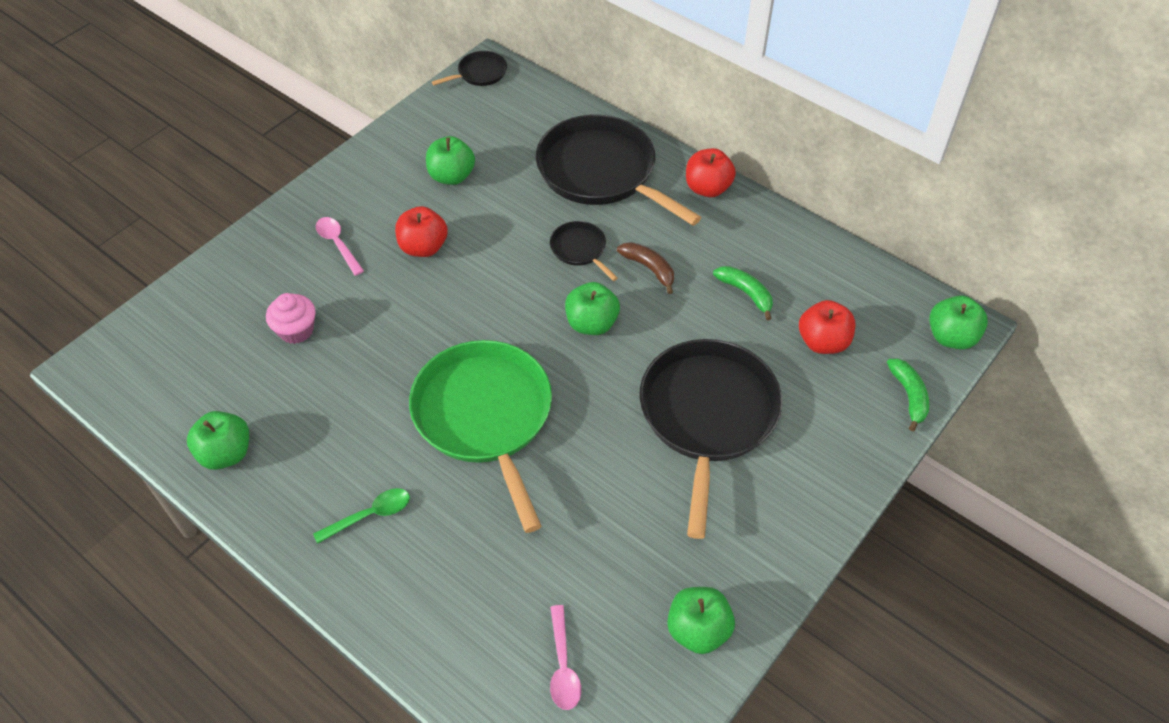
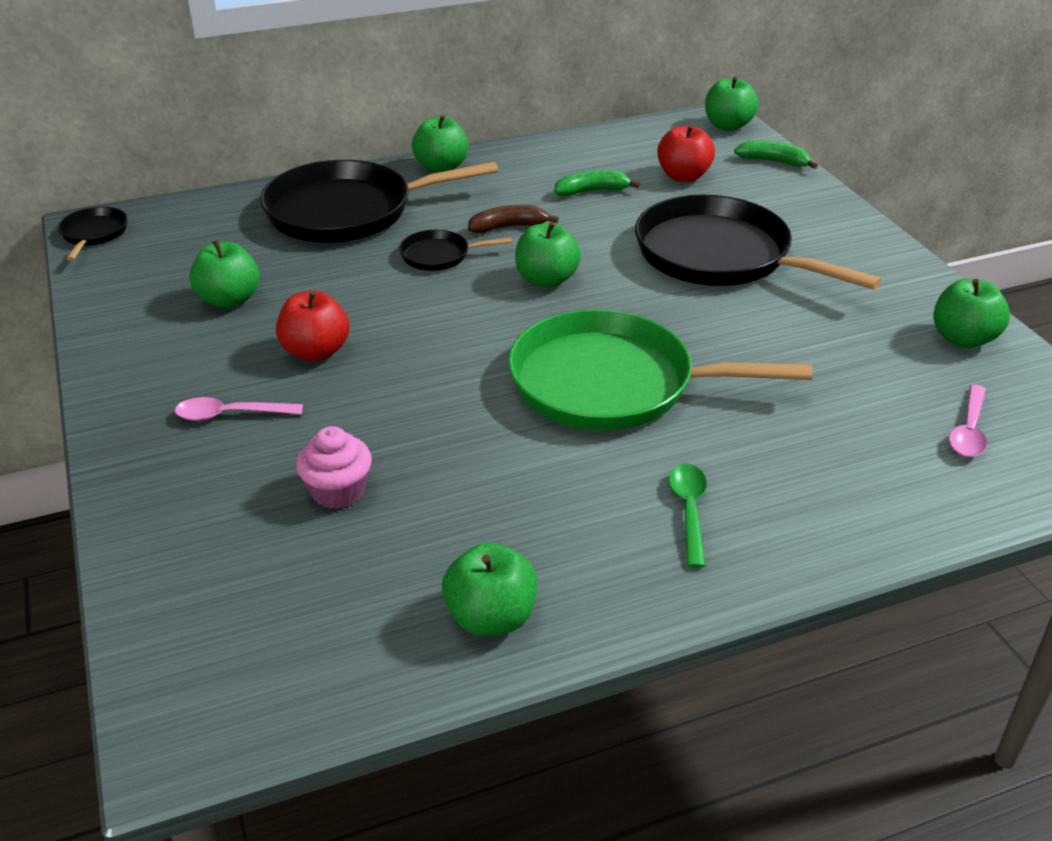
camera: 60 degrees left, 15 degrees down
(563, 666) = (968, 430): pink spoon -> pink spoon turned 90 degrees clockwise
(707, 188) = (441, 167): red apple -> green apple

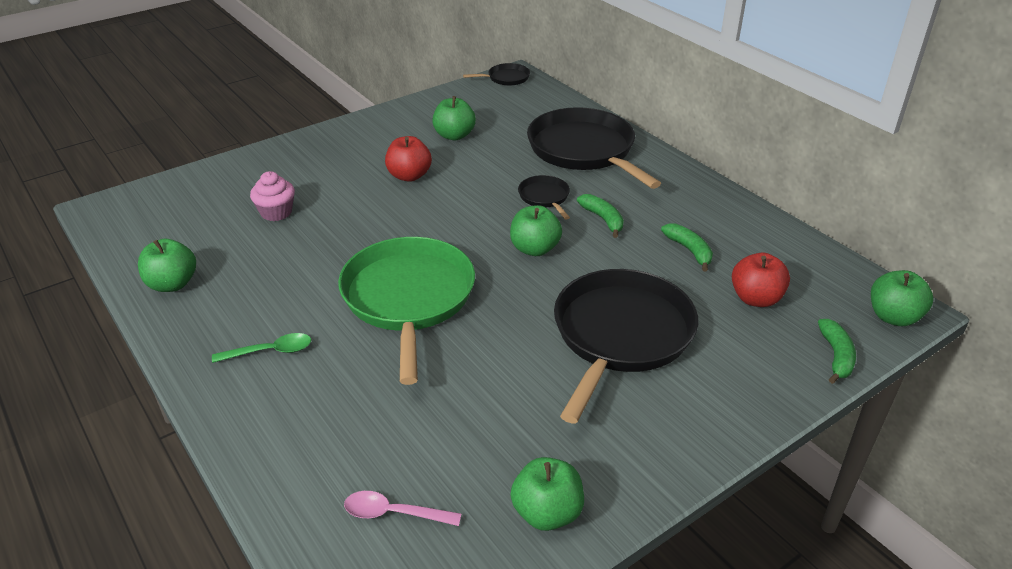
camera: 75 degrees right, 0 degrees up
(230, 415) = (339, 164): pink spoon -> none
(441, 167) = (677, 174): green apple -> none
(508, 227) = (603, 219): brown banana -> green banana

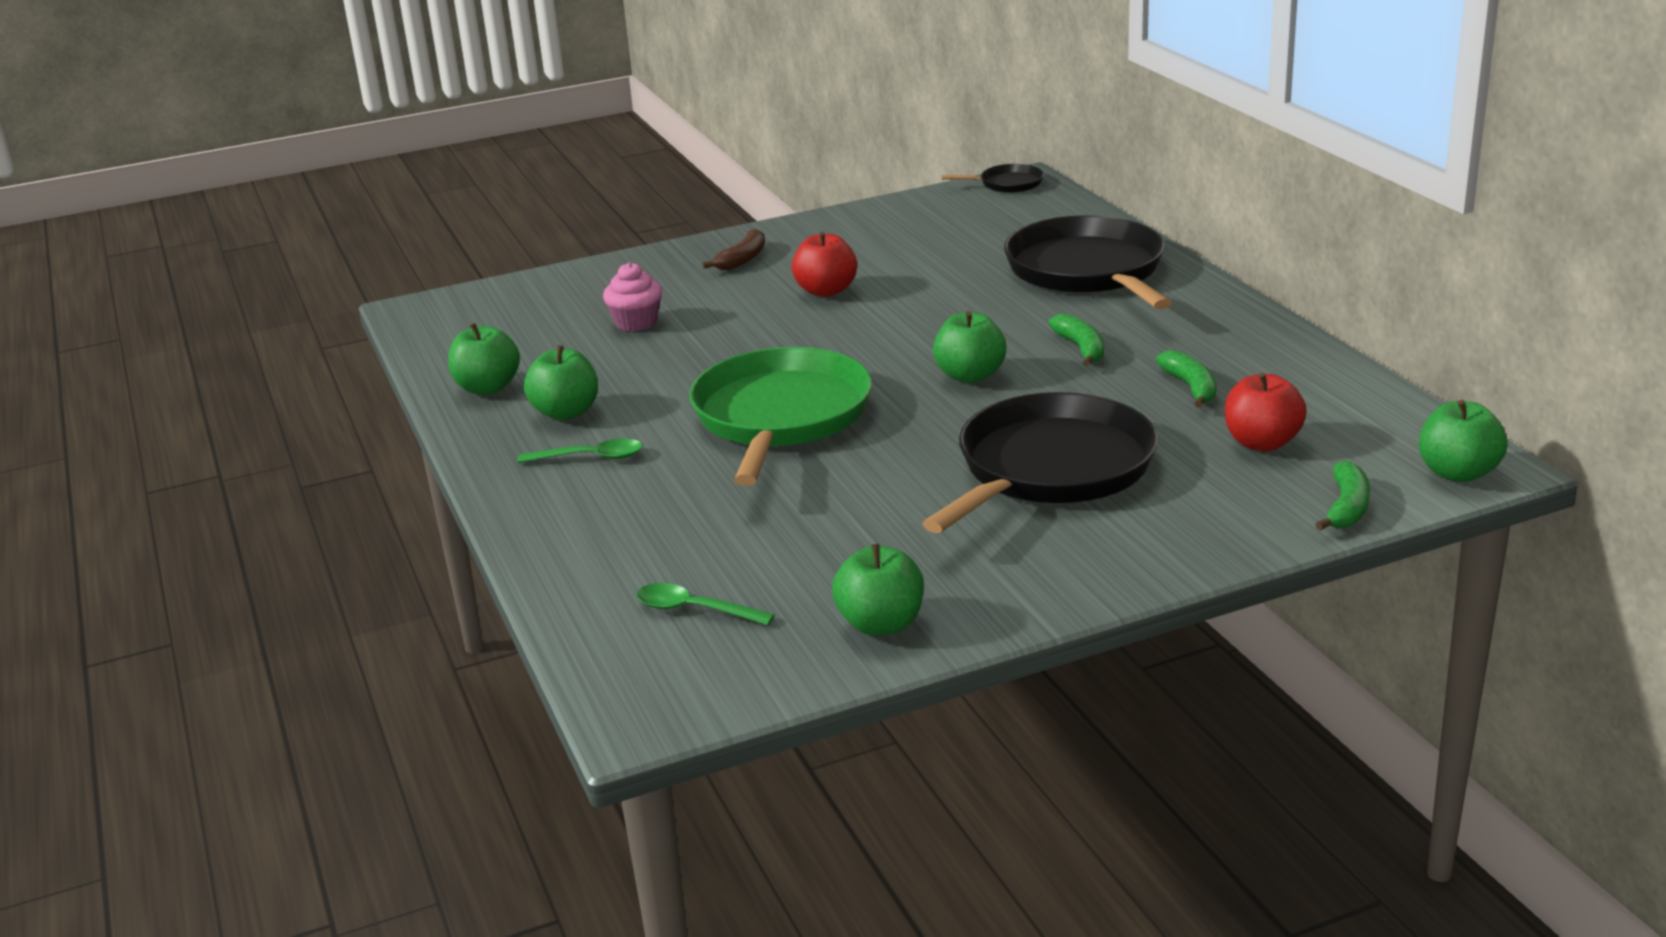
camera: 15 degrees right, 10 degrees down
(341, 150) = (742, 259): none -> brown banana
(394, 513) = (695, 610): pink spoon -> green spoon
(454, 135) = (905, 248): green apple -> green apple (566, 412)
(545, 197) = (1007, 321): black pan -> none

